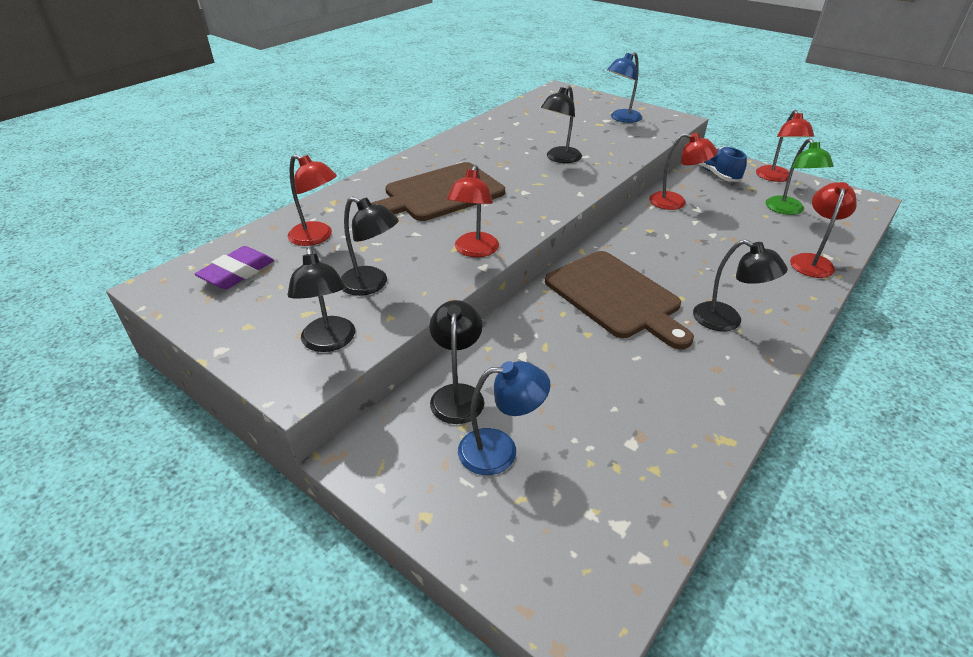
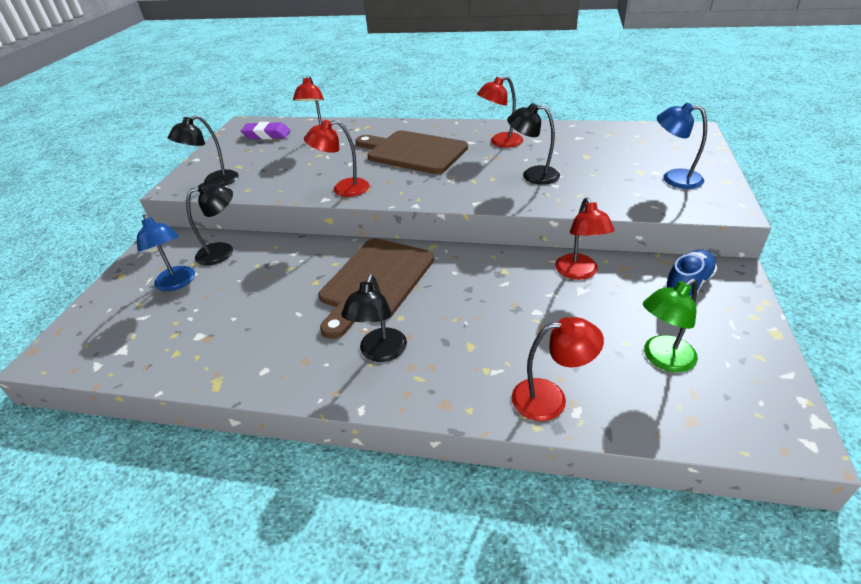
camera: 65 degrees right, 0 degrees up
(371, 285) = (278, 172): black lamp -> none
(775, 178) = (744, 333): red lamp -> red lamp (500, 142)

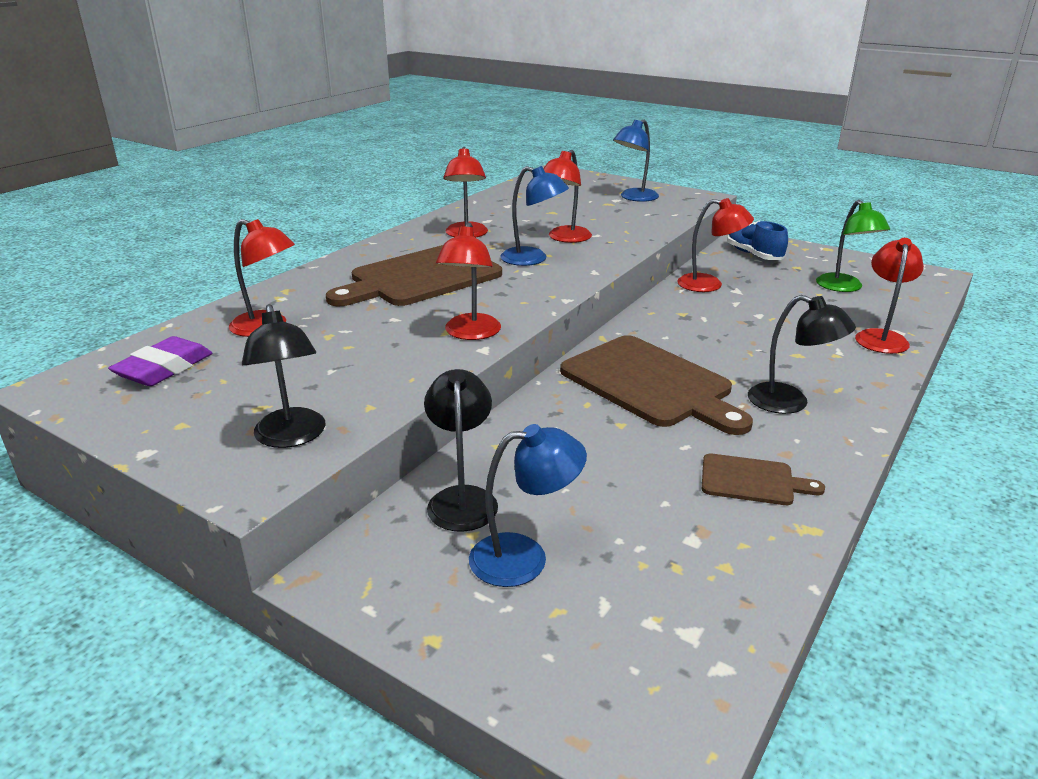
camera: 70 degrees left, 10 degrees down
(265, 349) = (752, 480): none -> brown cutting board
(477, 175) = (532, 259): none -> blue lamp
(532, 175) = (565, 238): black lamp -> red lamp

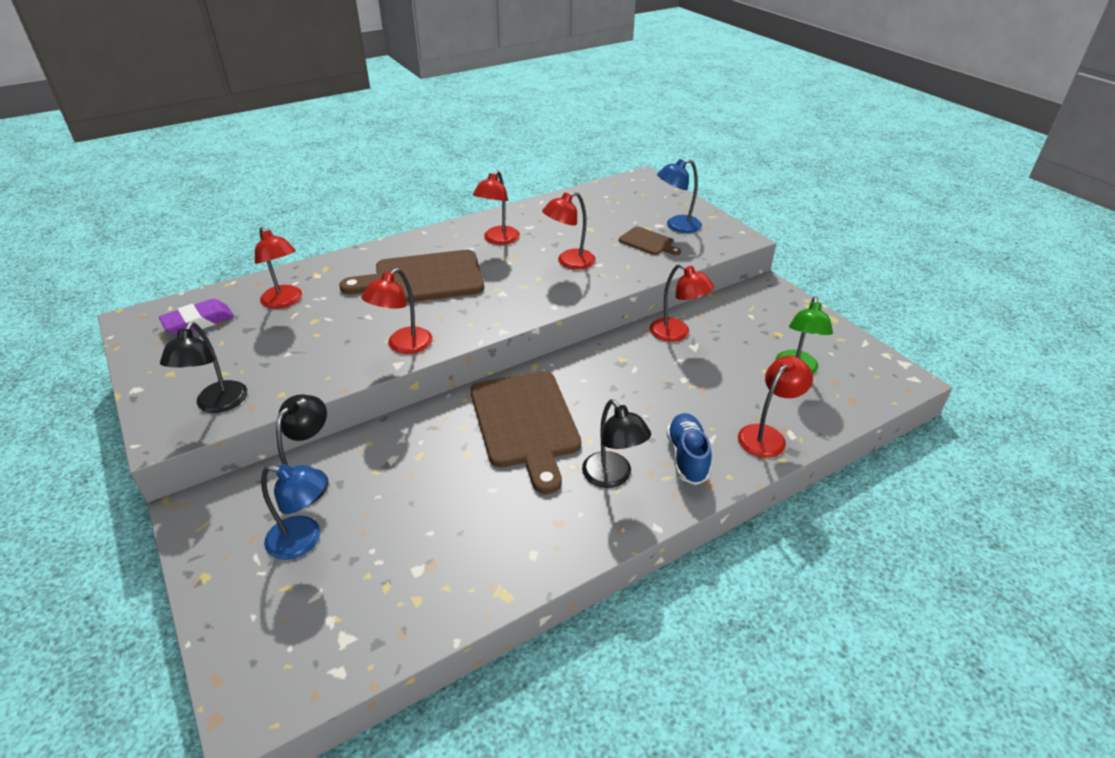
camera: 25 degrees right, 10 degrees up
(532, 259) = (521, 280): blue lamp -> none
(752, 480) = (508, 537): brown cutting board -> brown cutting board (648, 242)
(754, 255) = (753, 309): blue shoe -> blue shoe (687, 457)

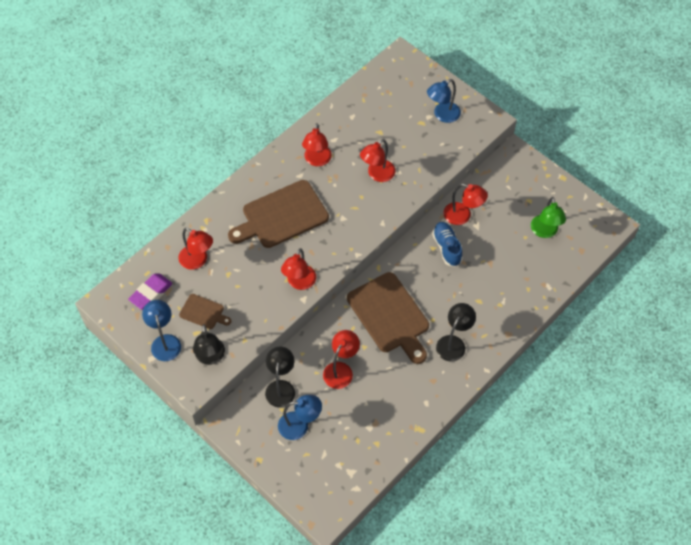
camera: 15 degrees left, 20 degrees up
(170, 374) = (165, 342): none -> blue lamp
(612, 477) = (453, 343): black lamp -> black lamp turned 105 degrees counterclockwise
(648, 242) = (426, 139): brown cutting board -> brown cutting board (203, 312)
(687, 457) = (492, 318): blue shoe -> blue shoe (447, 248)
(767, 435) = (535, 291): red lamp -> red lamp (341, 370)

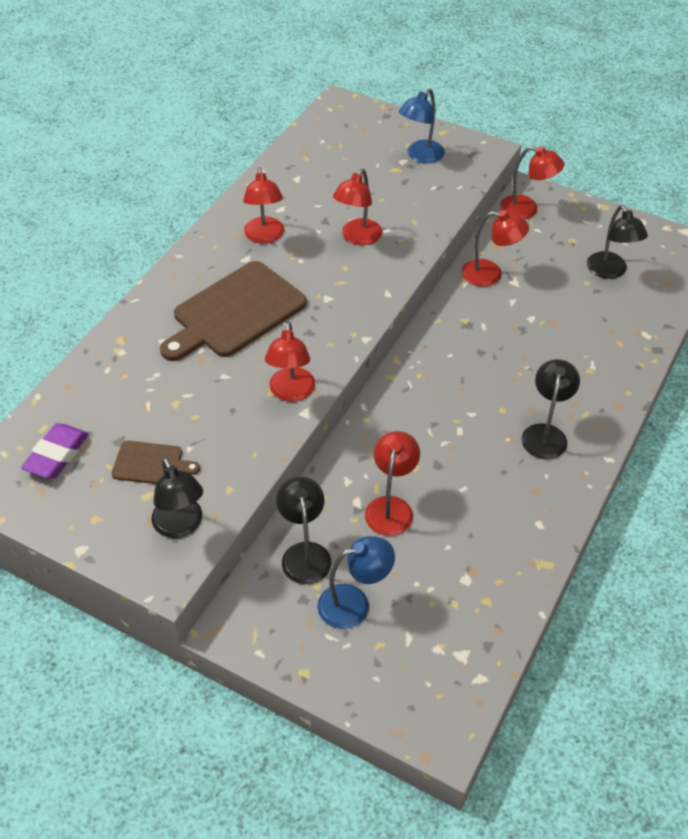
camera: 15 degrees left, 10 degrees down
(165, 342) = (97, 520): blue lamp -> none
(198, 261) = (122, 395): red lamp -> red lamp (526, 210)
(390, 315) = (437, 417): brown cutting board -> none
(447, 248) = (484, 316): blue shoe -> none
(545, 232) = (610, 271): green lamp -> black lamp

